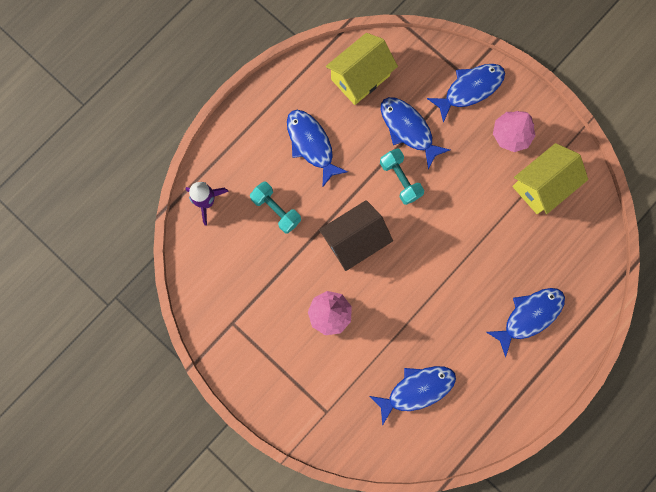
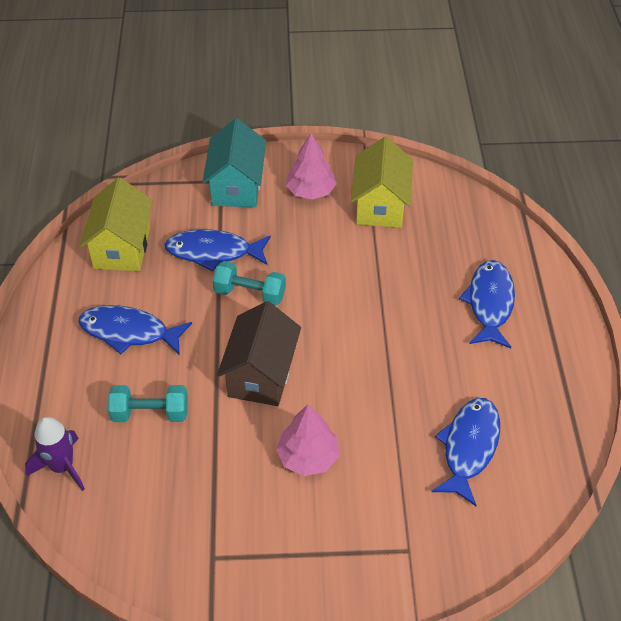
camera: 45 degrees left, 30 degrees down
(470, 89) = (236, 186): blue fish -> turquoise house

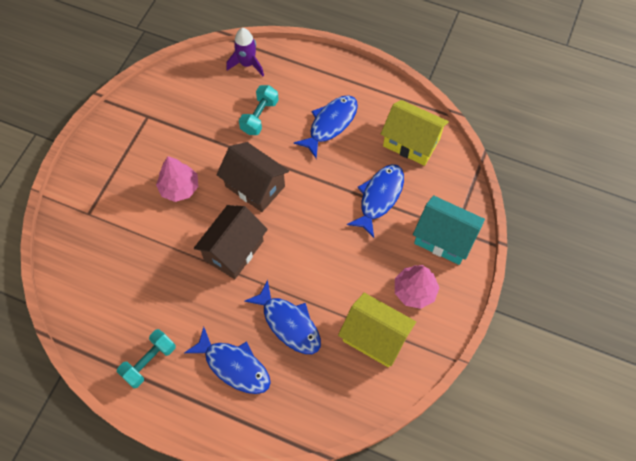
camera: 115 degrees right, 15 degrees up
(250, 294) = (327, 206): turquoise dumbbell -> turquoise dumbbell (149, 362)
(359, 359) = (234, 250): none -> brown house
(469, 447) = (129, 283): blue fish -> blue fish (289, 323)

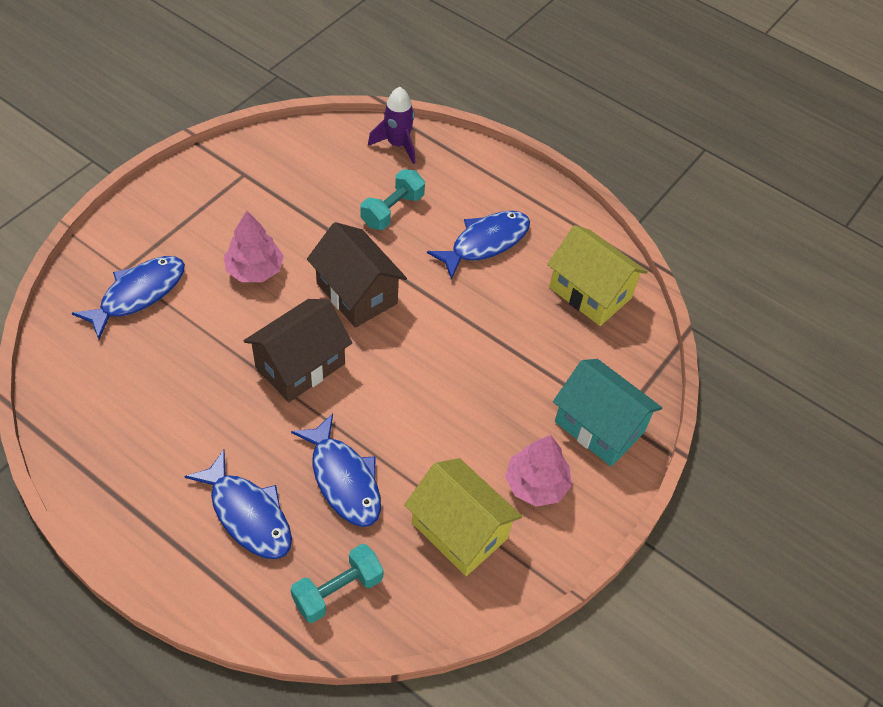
camera: 10 degrees right, 10 degrees down
(149, 362) = (133, 477): turquoise dumbbell -> turquoise dumbbell (338, 590)
(379, 197) = (523, 350): blue fish -> blue fish (138, 294)

